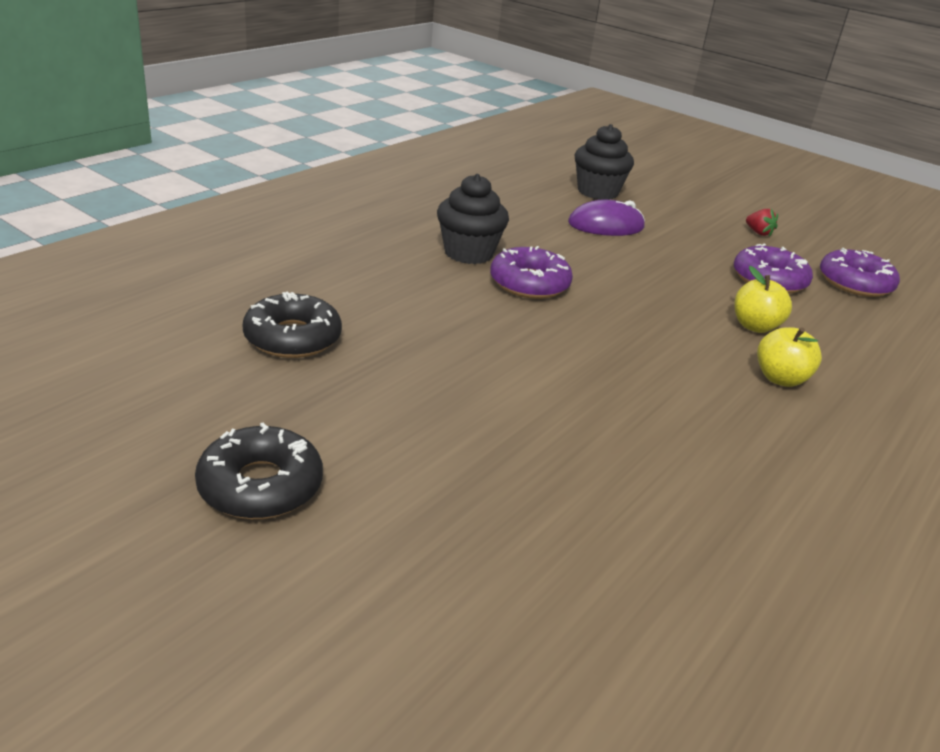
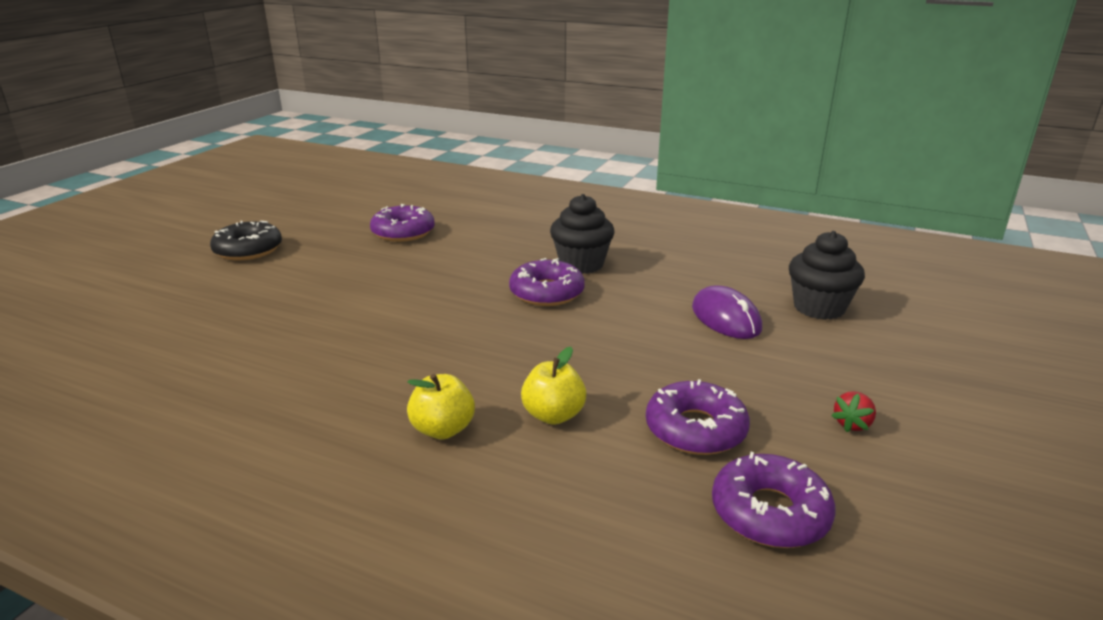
camera: 80 degrees right, 5 degrees down
(292, 338) = (403, 232): black donut -> purple donut

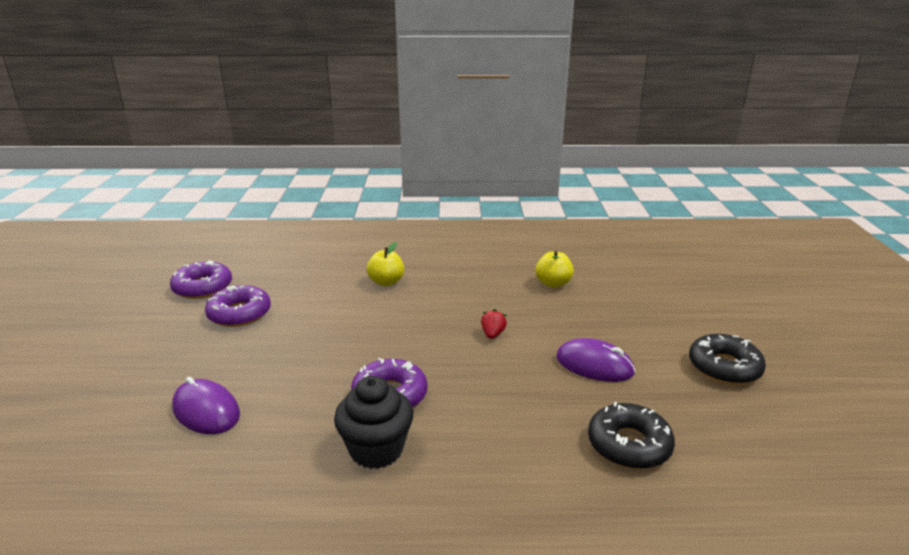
camera: 155 degrees right, 0 degrees up
(343, 273) = (594, 365): none -> purple mouse
(403, 232) = (629, 445): purple donut -> black donut
(553, 415) = (329, 301): yellow apple -> yellow apple (553, 283)
(819, 308) = (98, 454): black cupcake -> none
(852, 424) = (132, 339): red strawberry -> red strawberry (492, 334)

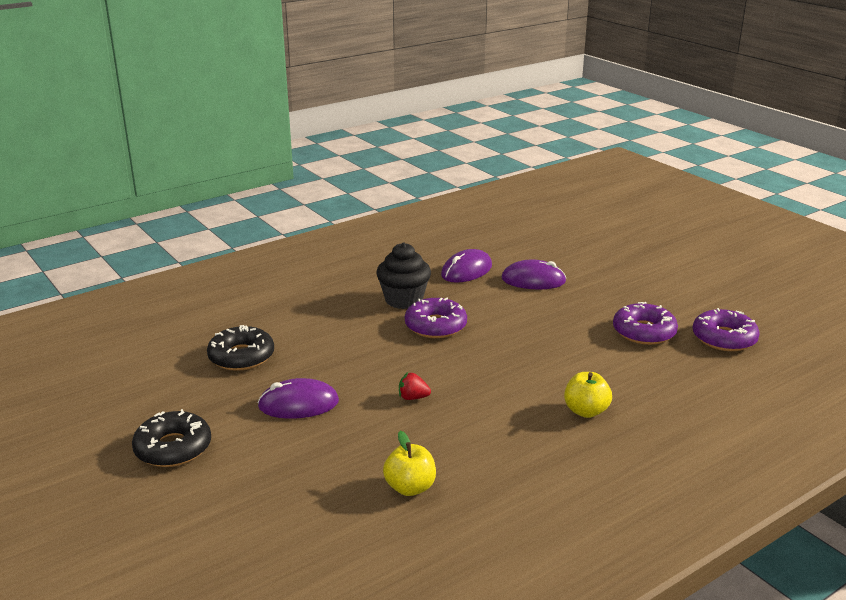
camera: 145 degrees right, 0 degrees up
(241, 466) = (466, 270): none -> purple mouse
(492, 334) = (413, 397): red strawberry -> red strawberry turned 120 degrees clockwise

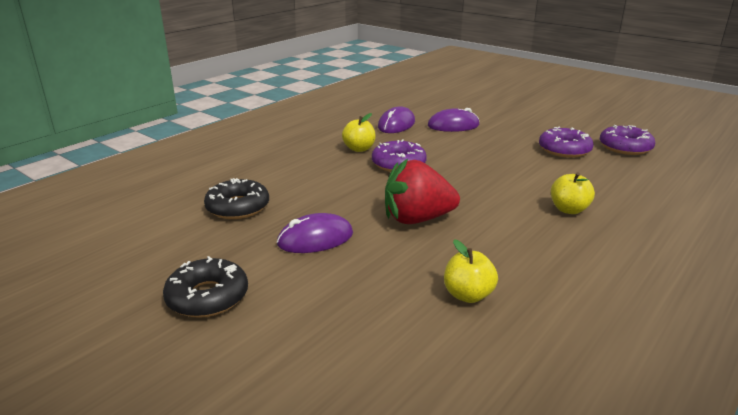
camera: 15 degrees left, 0 degrees up
(404, 300) = (359, 149): black cupcake -> yellow apple
(413, 397) = (417, 219): red strawberry -> red strawberry, size x2.47

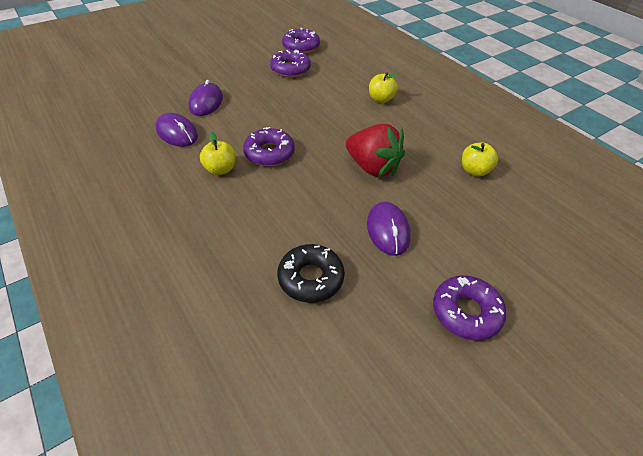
camera: 75 degrees left, 20 degrees up
(207, 297) = (466, 312): black donut -> purple donut
(417, 219) = (372, 167): red strawberry -> red strawberry turned 60 degrees counterclockwise

